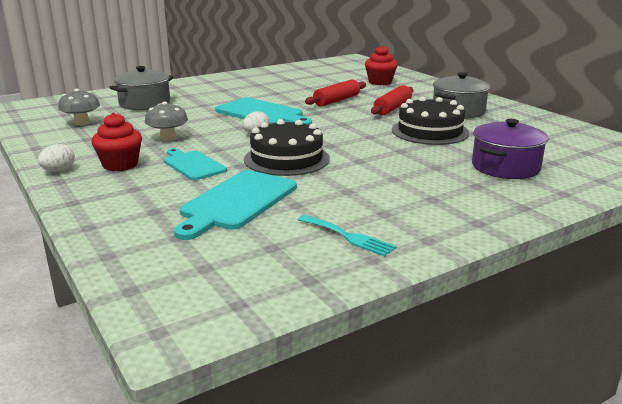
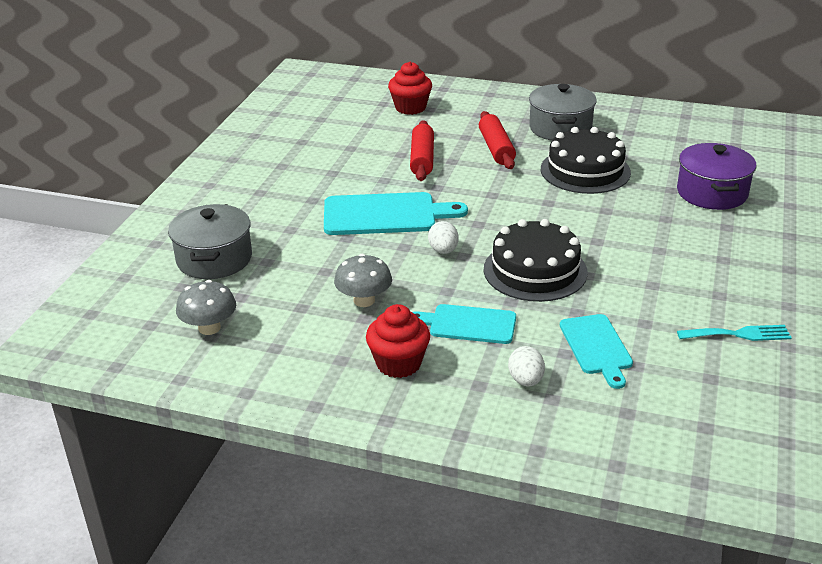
camera: 40 degrees left, 10 degrees up
(59, 170) = (353, 407): white egg -> white egg (526, 380)
(237, 202) = (596, 347): turquoise cutting board -> turquoise cutting board, size x0.64

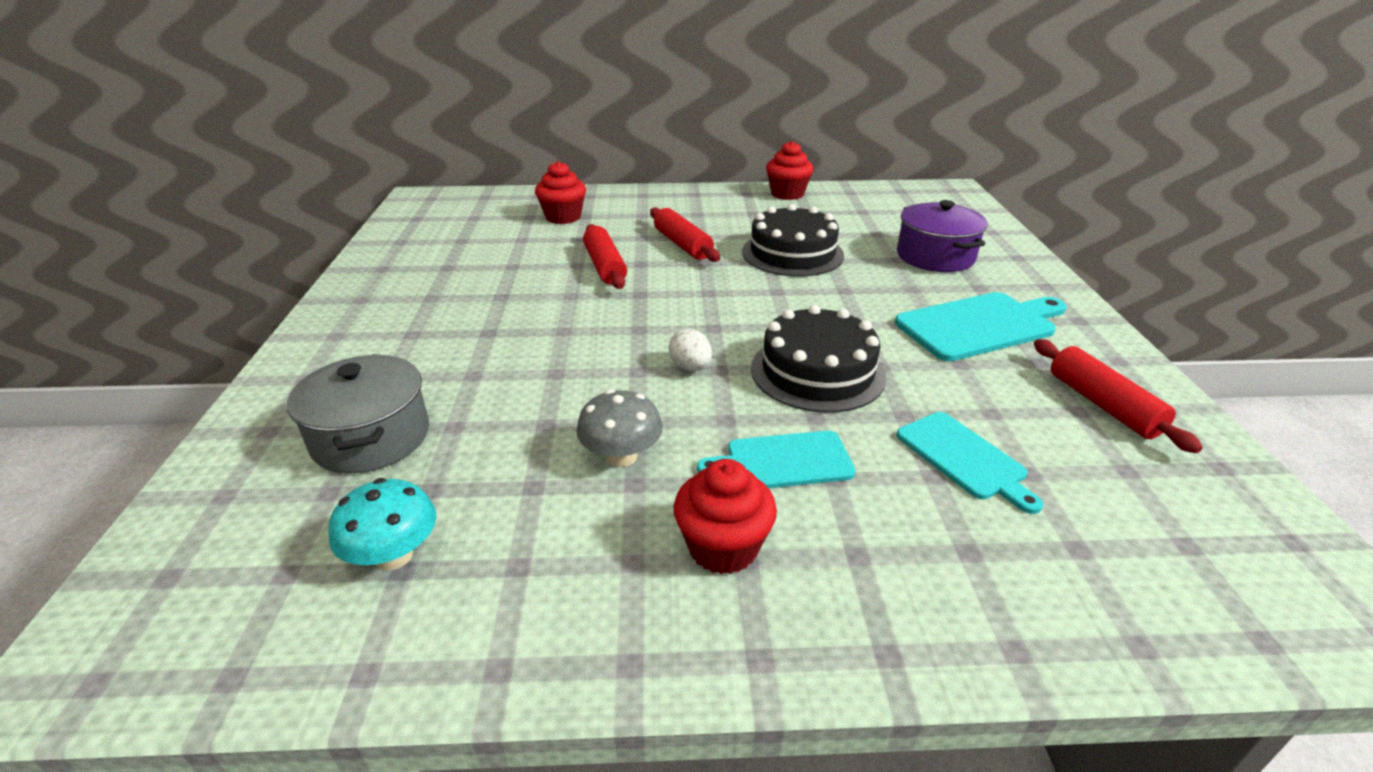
camera: 20 degrees left, 0 degrees up
(209, 328) = (394, 555): grey mushroom -> turquoise mushroom
(385, 214) = (592, 335): turquoise cutting board -> turquoise cutting board (979, 325)
(526, 380) = (914, 531): white egg -> none
(560, 128) = (737, 217): grey pot -> none
(623, 110) = (787, 194): none -> red cupcake
(739, 334) = (1103, 405): turquoise fork -> red rolling pin

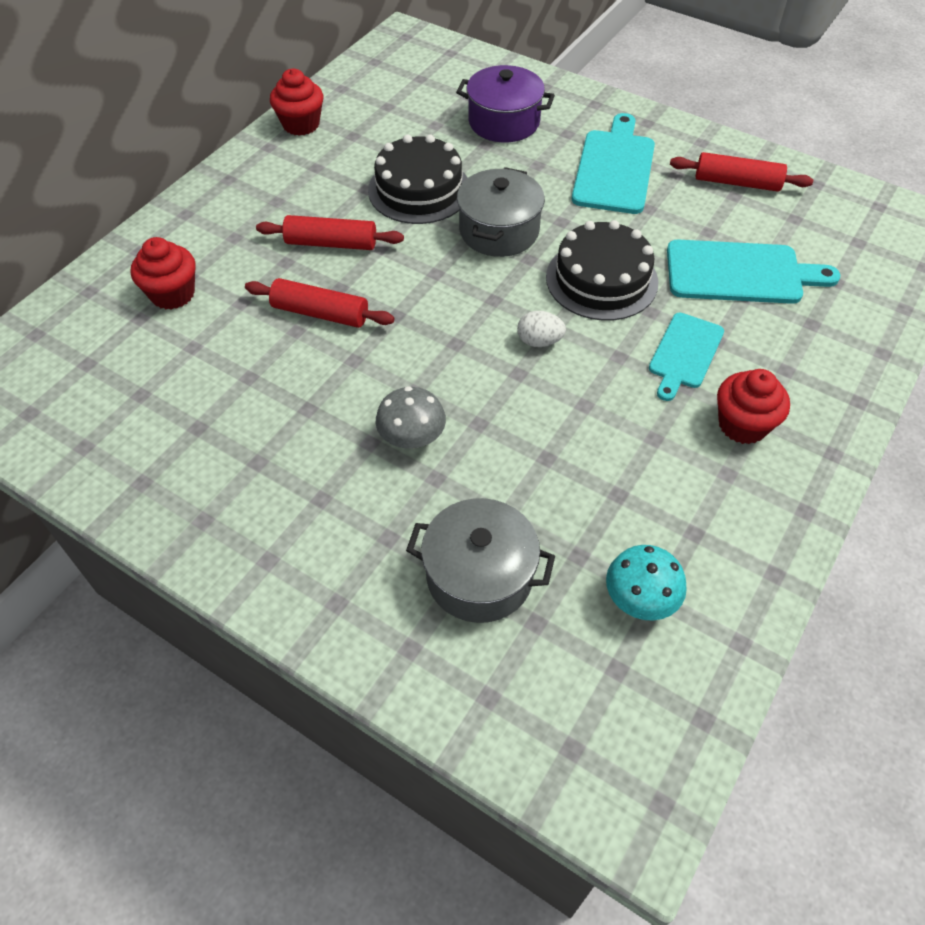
camera: 55 degrees left, 20 degrees up
(621, 456) = (619, 432): grey mushroom -> grey mushroom (412, 438)
(800, 300) = (499, 231): none -> grey pot
(964, 458) = (740, 273): turquoise cutting board -> turquoise cutting board, size x1.56

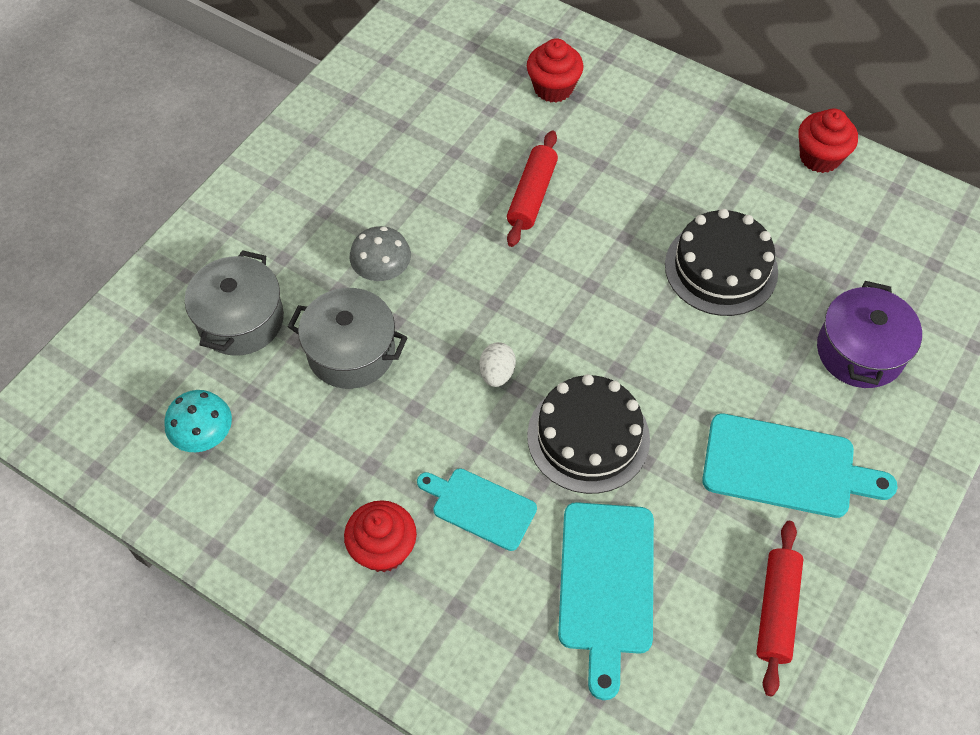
camera: 90 degrees right, 5 degrees up
(331, 243) = (628, 197): red rolling pin -> none
(499, 231) = (659, 342): grey pot -> grey pot (351, 352)

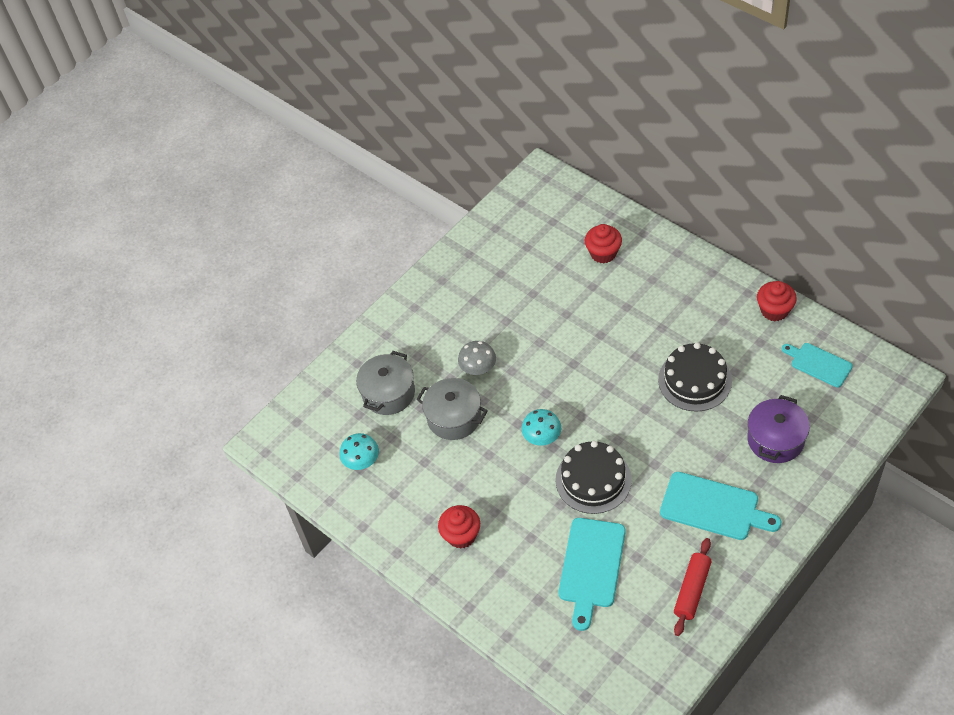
camera: 15 degrees right, 5 degrees down
(480, 507) = (521, 516): turquoise cutting board -> turquoise cutting board (819, 364)
(497, 373) = (542, 437): white egg -> turquoise mushroom
(532, 195) = (579, 325): red rolling pin -> none

